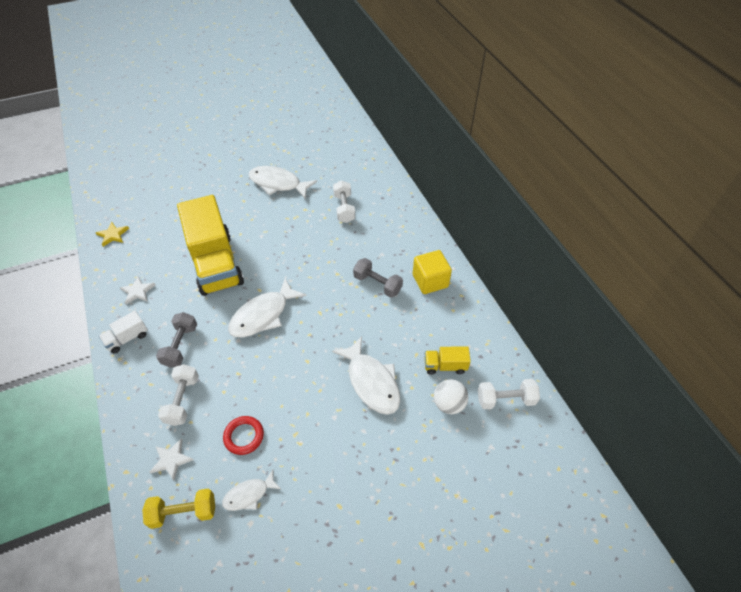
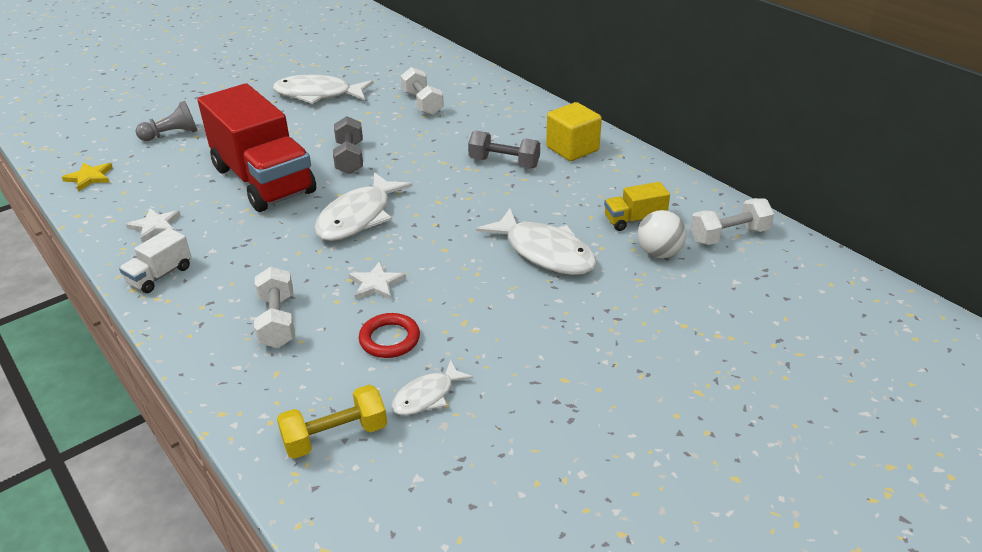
camera: 15 degrees left, 15 degrees down
(171, 460) = (289, 385): white star -> white star (376, 284)
(173, 204) = (172, 134): none -> grey pawn
(180, 346) = (248, 268): grey dumbbell -> grey dumbbell (350, 158)
(216, 263) = (263, 180): yellow truck -> red truck

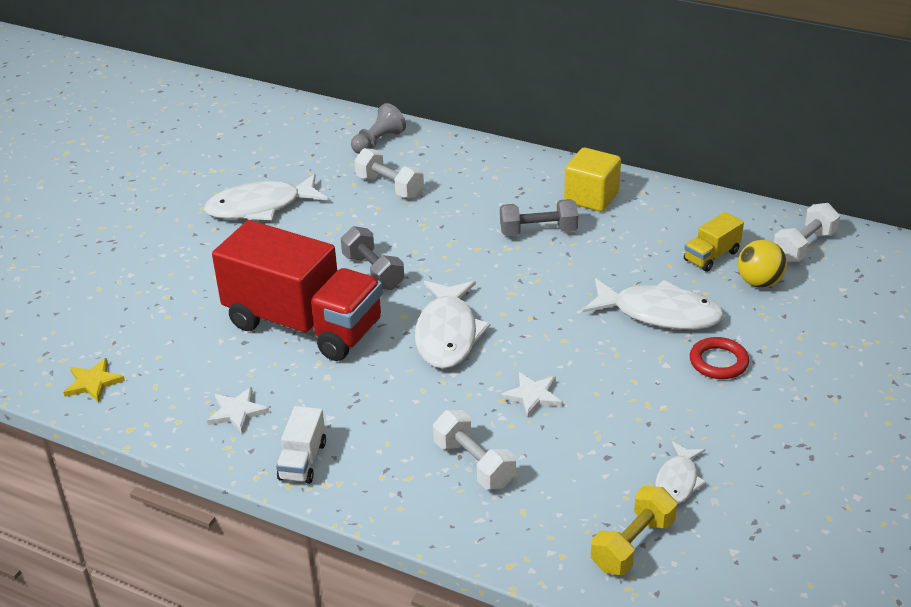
camera: 25 degrees left, 0 degrees up
(172, 134) = (136, 303): grey pawn -> grey pawn (378, 142)
(389, 339) = (596, 443): red ring -> red ring (718, 362)
(659, 253) = (759, 282): white ball -> yellow ball

